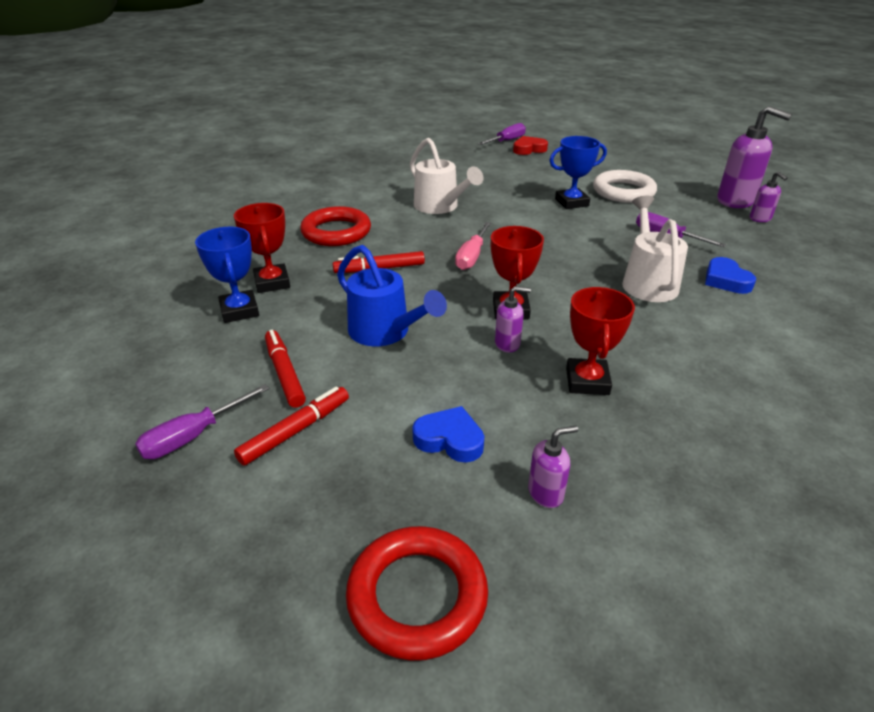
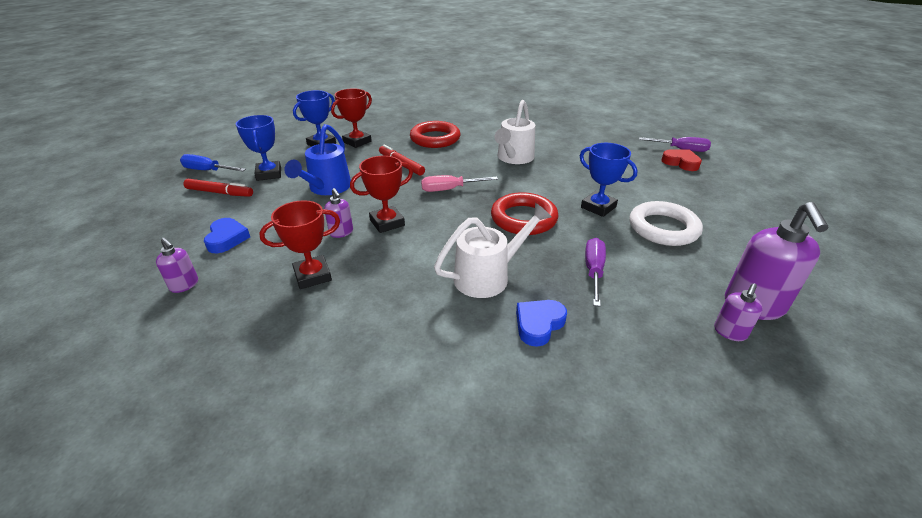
camera: 60 degrees right, 0 degrees up
(193, 436) = (207, 171): purple screwdriver -> blue screwdriver
(284, 373) = (269, 174): red marker -> blue trophy
(417, 596) = (99, 263): red ring -> red ring (523, 218)

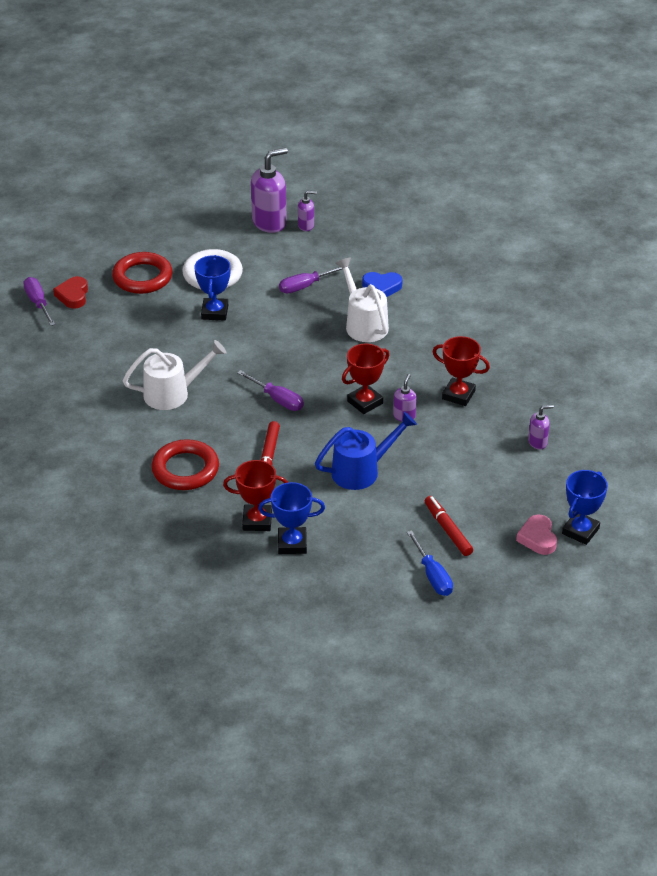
camera: 130 degrees left, 5 degrees up
(132, 222) = (537, 538): none -> pink heart
(184, 285) = (538, 442): purple soap dispenser -> purple soap dispenser turned 75 degrees clockwise
(227, 239) = (483, 467): blue heart -> none
(269, 174) = (386, 528): blue trophy -> blue trophy (580, 531)
(387, 223) = (365, 402): red trophy -> red trophy turned 60 degrees counterclockwise
(450, 189) = (278, 399): pink screwdriver -> purple screwdriver
(489, 276) = (363, 323): white watering can -> white watering can turned 45 degrees clockwise
(523, 218) = (276, 340): red ring -> red ring (142, 277)

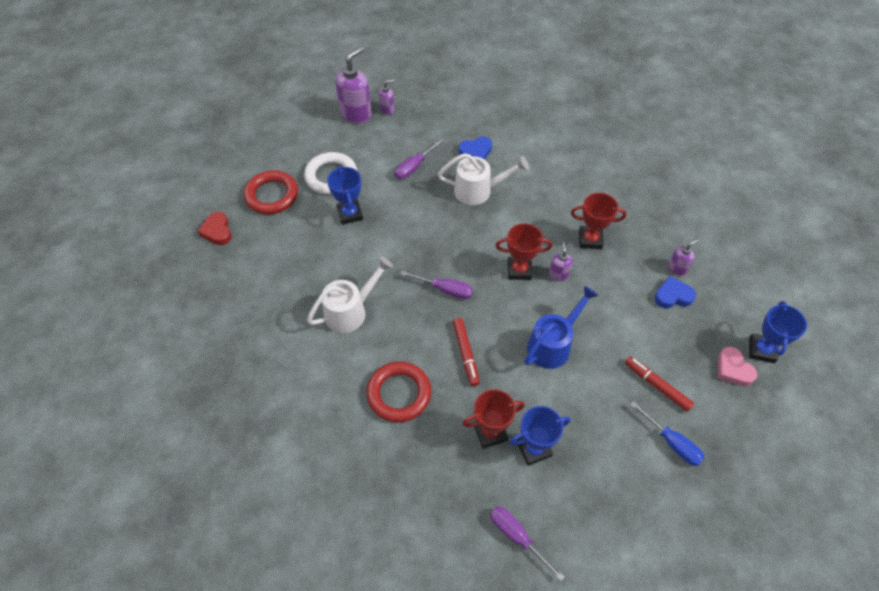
camera: 20 degrees left, 15 degrees up
(38, 303) = (188, 248): purple screwdriver -> purple screwdriver (516, 536)
(363, 323) = (479, 191): white watering can -> white watering can turned 135 degrees clockwise
(365, 402) = (519, 270): red trophy -> red trophy turned 60 degrees clockwise
(516, 464) = (672, 296): none -> blue heart

